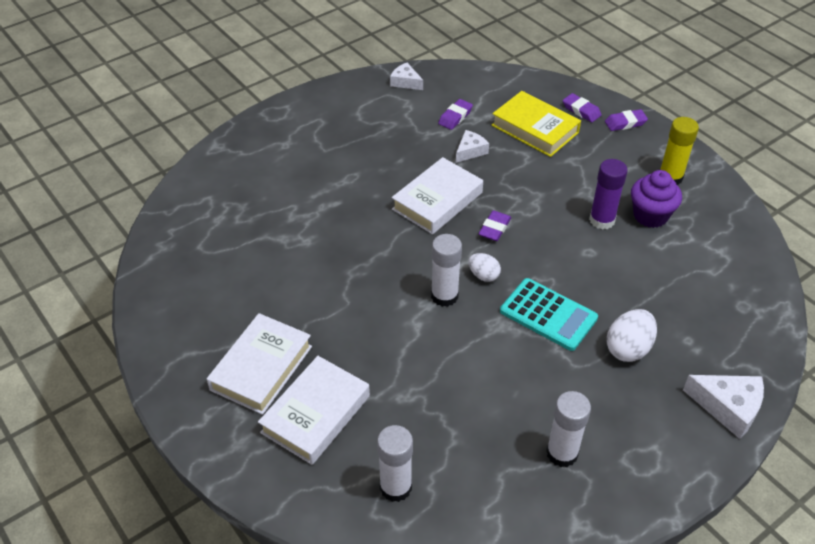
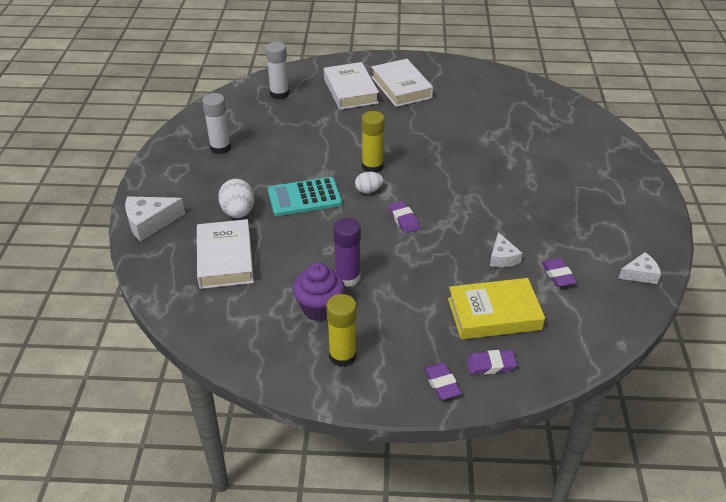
camera: 130 degrees right, 5 degrees down
(437, 201) = (462, 209): white book -> white book (225, 259)
(444, 296) = (372, 166): white glue stick -> yellow glue stick
(625, 123) = (441, 383): purple eraser -> purple eraser turned 45 degrees counterclockwise

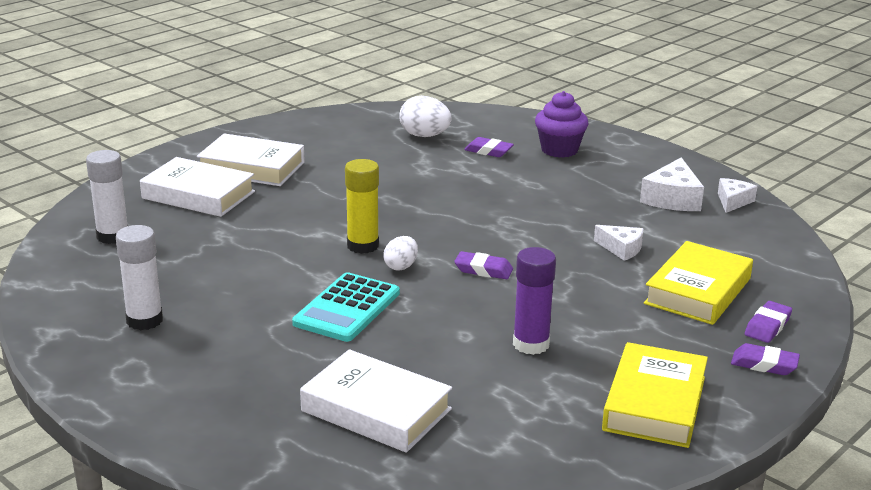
camera: 50 degrees left, 15 degrees down
(150, 222) = (208, 438): white cheese -> white cheese (672, 198)
(238, 212) = (300, 363): white egg -> white egg (424, 136)
(319, 308) = (557, 384): purple cupcake -> purple cupcake (559, 150)
(342, 356) = (655, 403): yellow glue stick -> yellow book
(558, 275) = (684, 236): purple eraser -> purple eraser (488, 151)

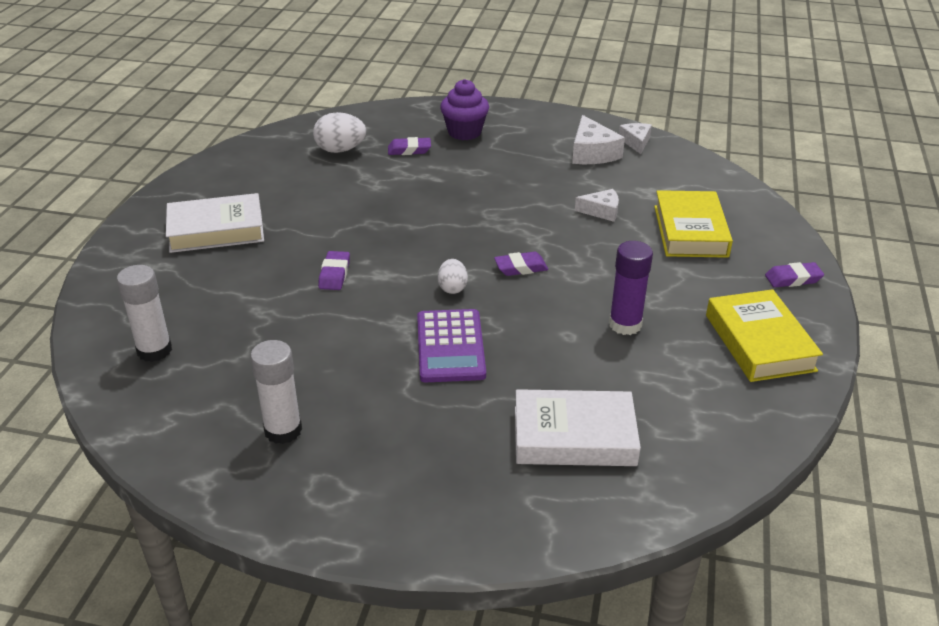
camera: 30 degrees left, 10 degrees up
(198, 195) = (194, 276): white book -> none
(347, 308) = (450, 346): turquoise calculator -> purple calculator
(363, 246) = (400, 278): yellow glue stick -> none
(767, 326) = (763, 245): purple eraser -> purple eraser (334, 274)

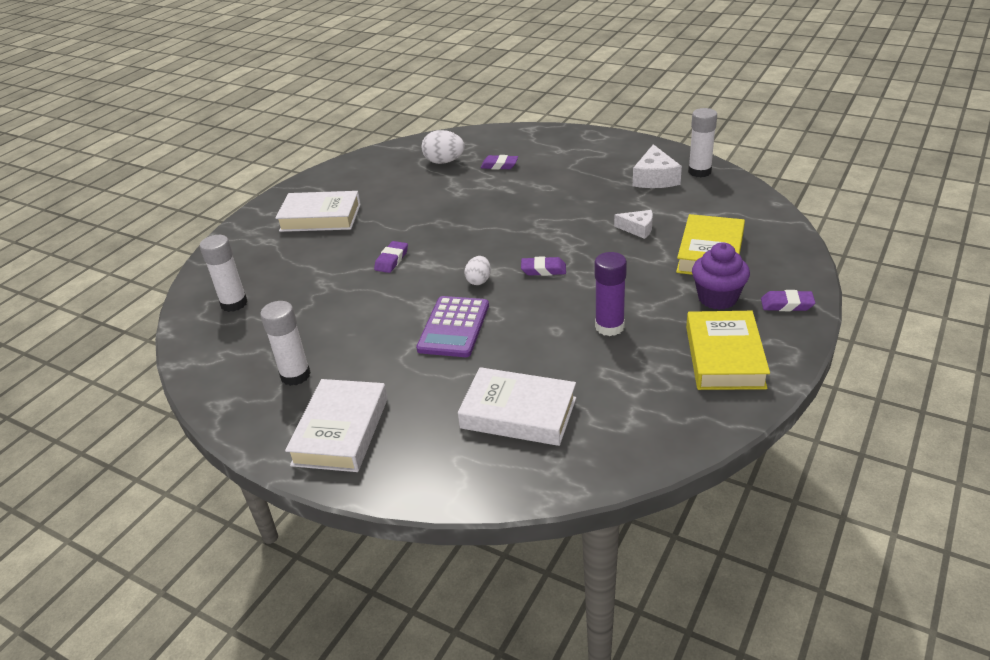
camera: 20 degrees right, 0 degrees up
(375, 490) = (340, 431): none -> white book
(464, 132) = (552, 154): purple cupcake -> purple cupcake (717, 298)
(636, 142) = (699, 171): white cheese -> white glue stick

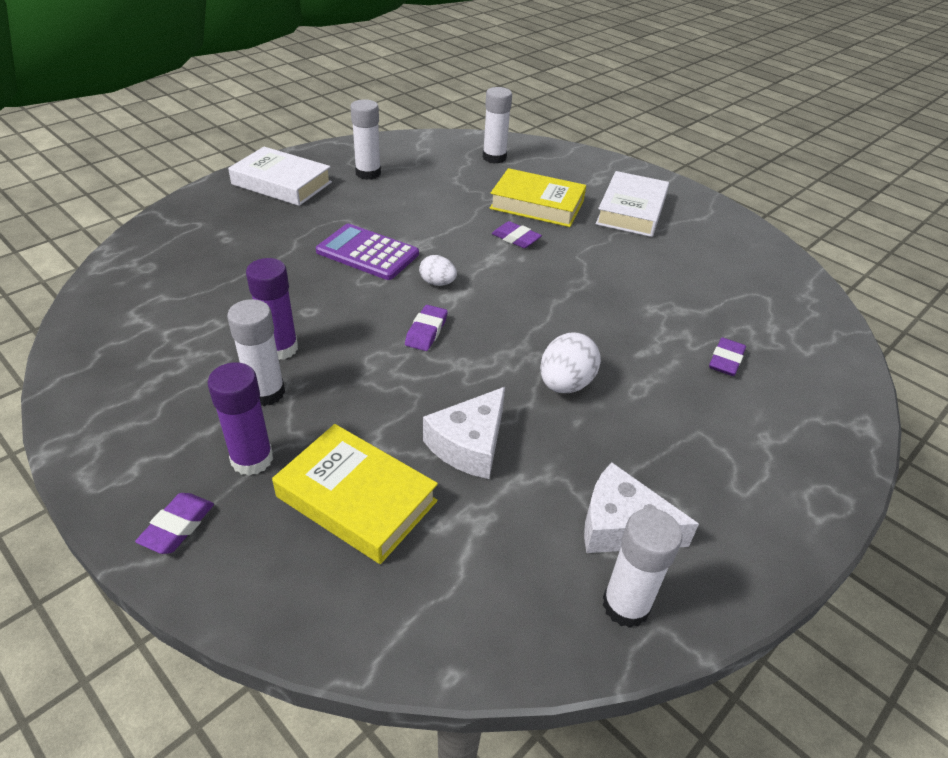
camera: 100 degrees right, 5 degrees up
(444, 162) = (751, 314): white egg -> white egg (565, 384)
(518, 413) = (214, 261): white book -> none
(638, 229) = (469, 444): white cheese -> white cheese, size x1.58
(658, 315) = (266, 393): none -> white glue stick
(717, 298) = (252, 459): purple cupcake -> purple glue stick
(724, 357) = (148, 417): yellow book -> yellow book (537, 205)

